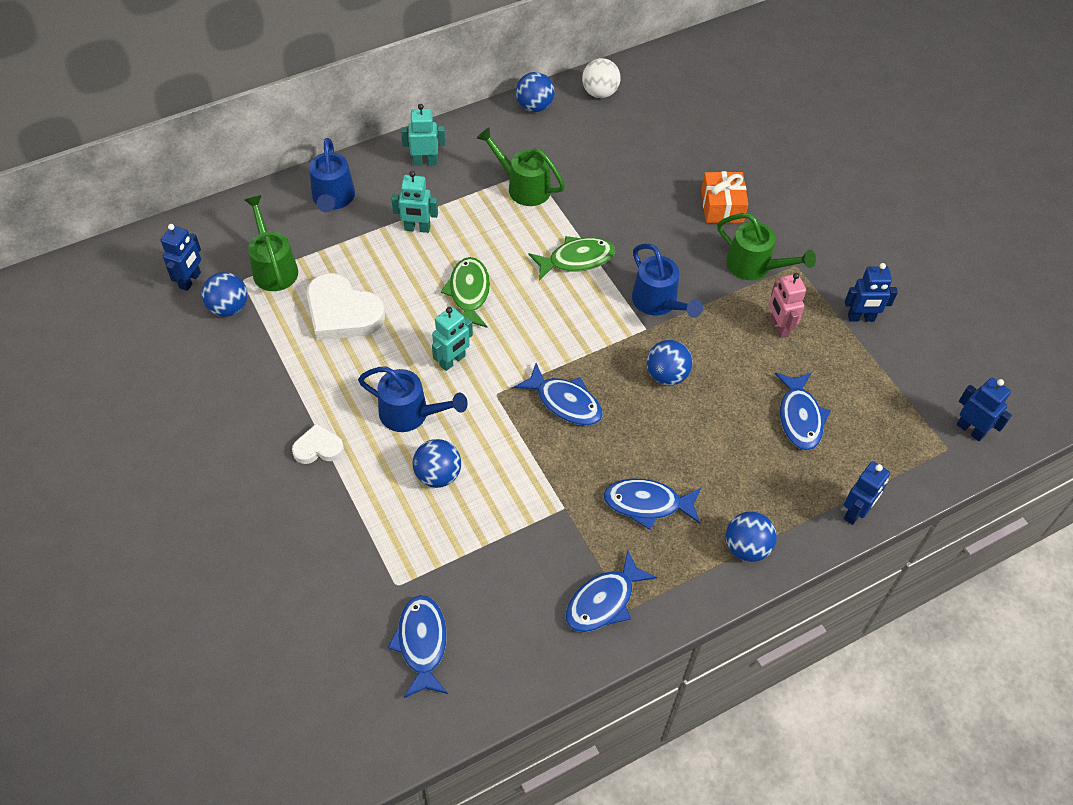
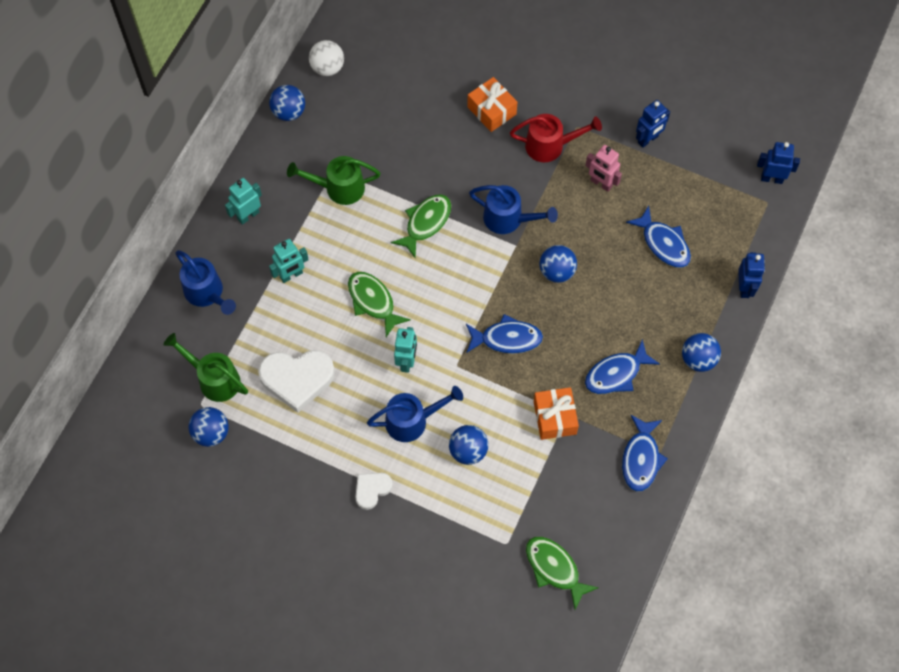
camera: 35 degrees left, 10 degrees up
(190, 280) = (162, 432): blue robot -> none
(422, 643) = (554, 568): blue fish -> green fish
(549, 502) = (554, 418): none -> orange gift
(755, 267) = (551, 146): green watering can -> red watering can

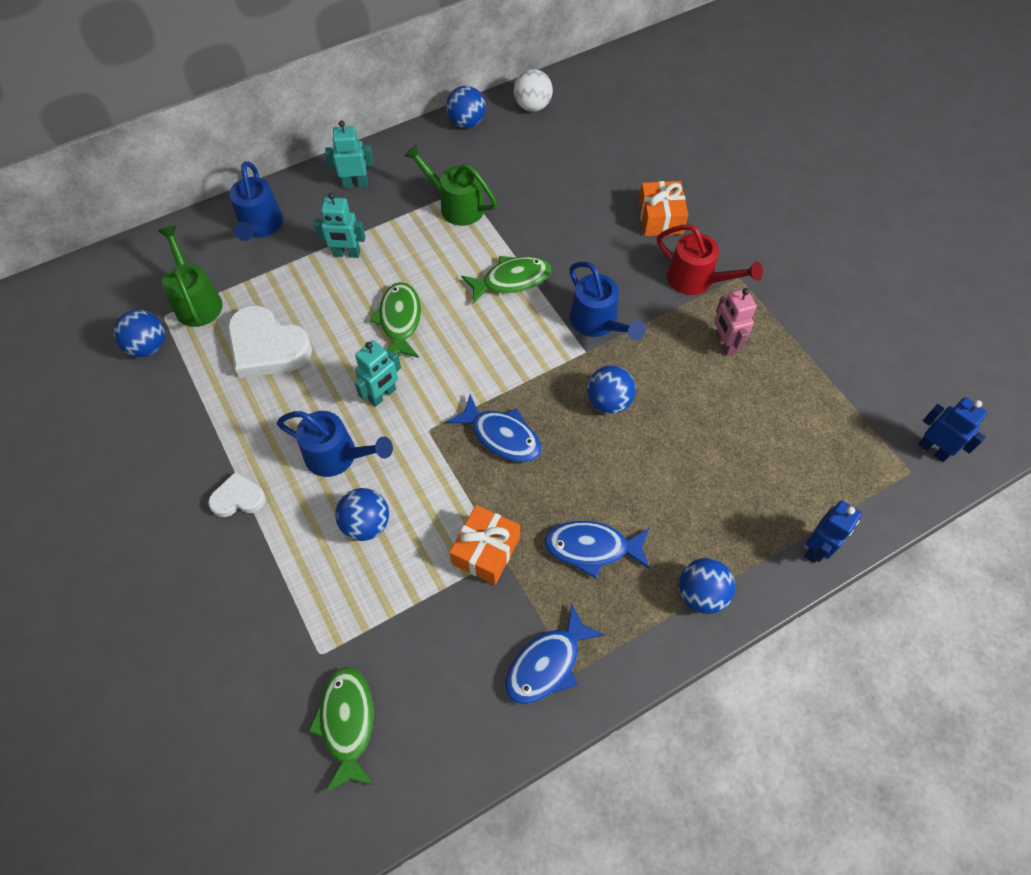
camera: 35 degrees right, 5 degrees down
(648, 140) = (809, 331): blue robot -> none
(663, 243) = (751, 443): blue fish -> none

